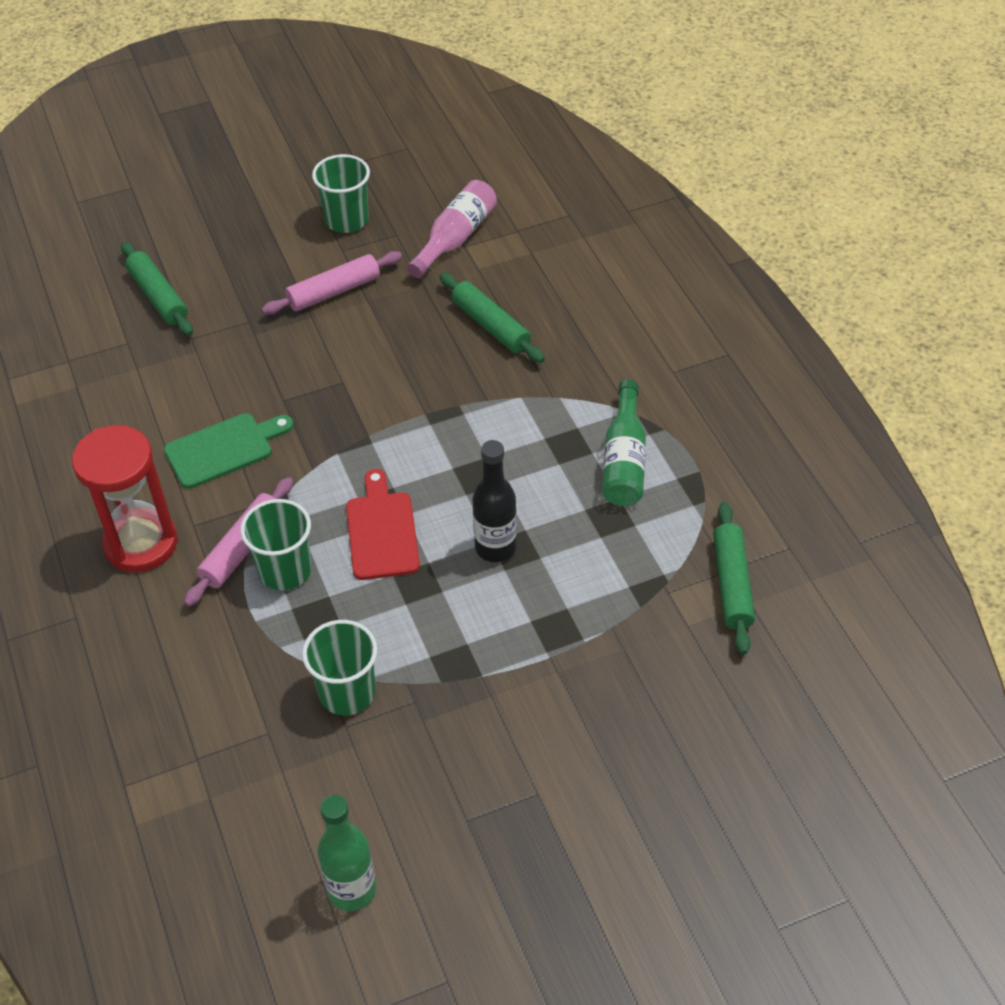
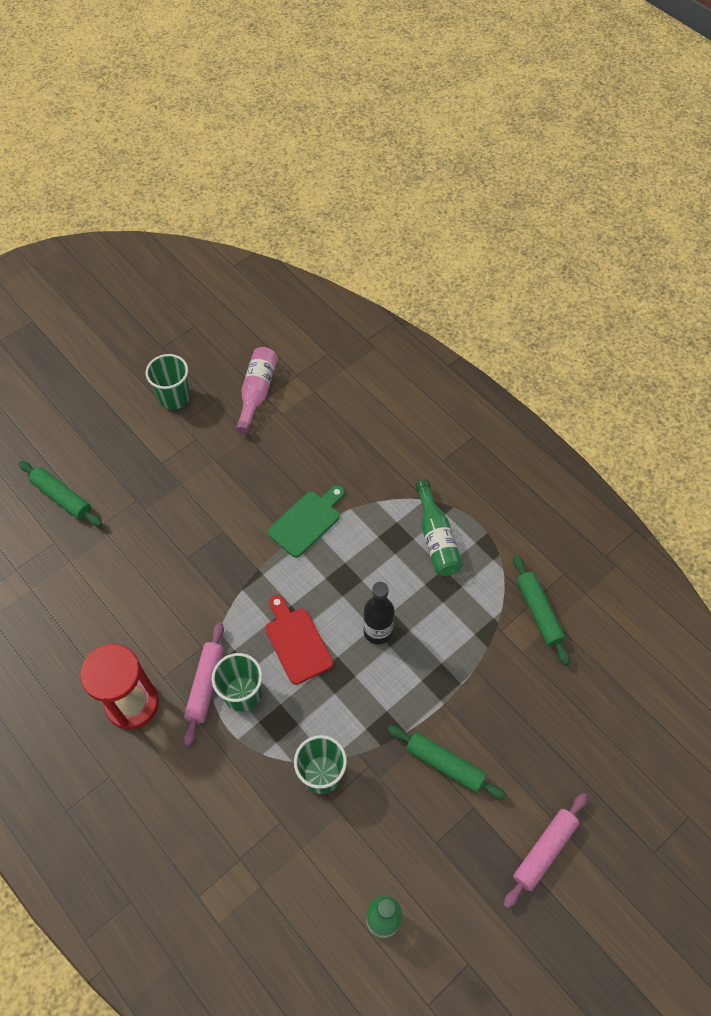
camera: 20 degrees left, 10 degrees up
(224, 449) = (161, 609): green cutting board -> green cutting board (307, 521)
(333, 291) = (188, 459): pink rolling pin -> pink rolling pin (544, 851)
(491, 325) = (308, 457): green rolling pin -> green rolling pin (445, 764)

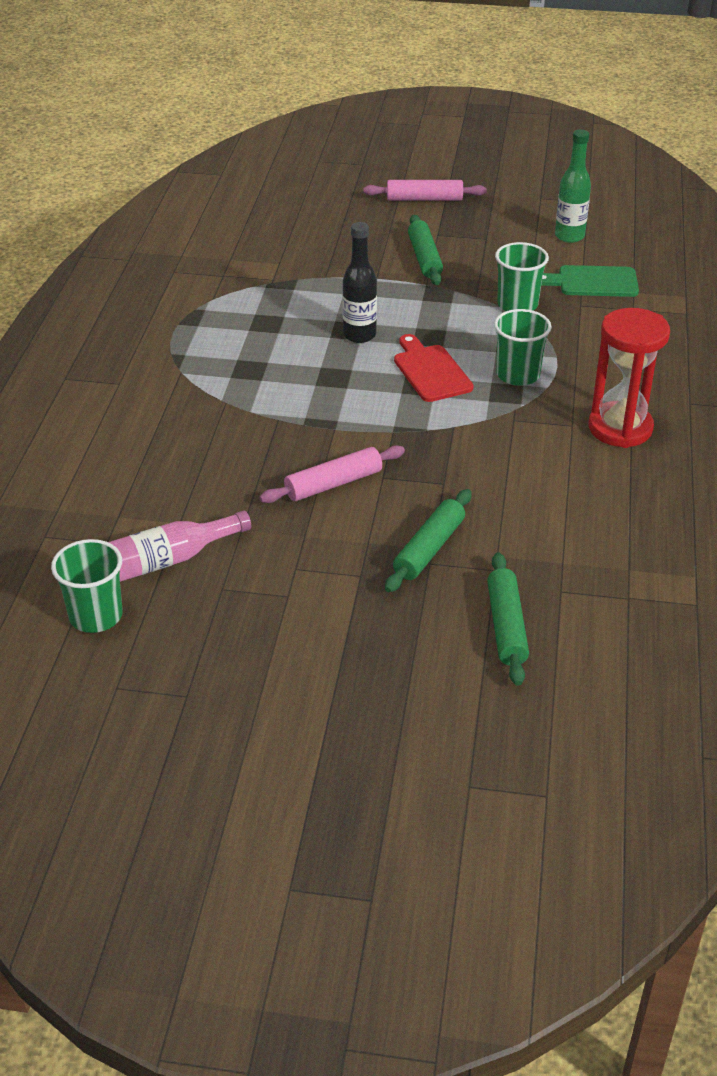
camera: 130 degrees left, 20 degrees down
(174, 397) = (256, 627): green cup -> green cup (96, 616)
(205, 685) = (542, 398): pink rolling pin -> pink rolling pin (333, 484)
(297, 642) = (431, 371): red cutting board -> red cutting board turned 135 degrees clockwise
(307, 521) = (300, 430): green cutting board -> green cutting board (593, 282)
(436, 538) = (220, 347): green bottle -> none
(538, 612) = (230, 269): green rolling pin -> green rolling pin (429, 549)

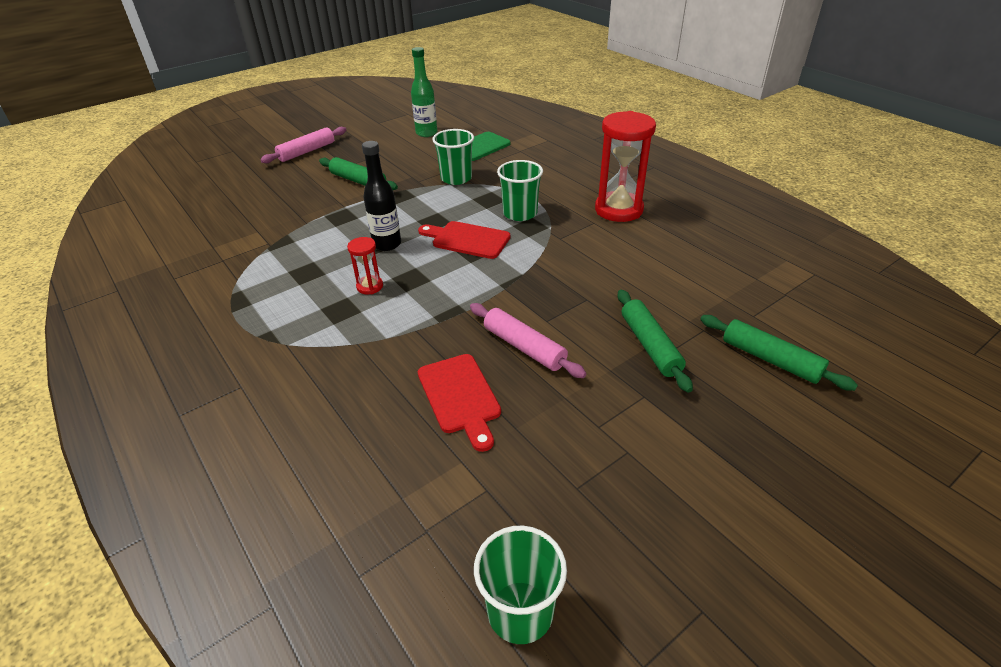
camera: 45 degrees left, 0 degrees up
(170, 559) = (502, 499): pink bottle -> none
(237, 485) = (460, 397): none -> red cutting board
(295, 364) = (370, 286): none -> red hourglass
(333, 484) = (524, 347): pink rolling pin -> pink rolling pin turned 60 degrees counterclockwise

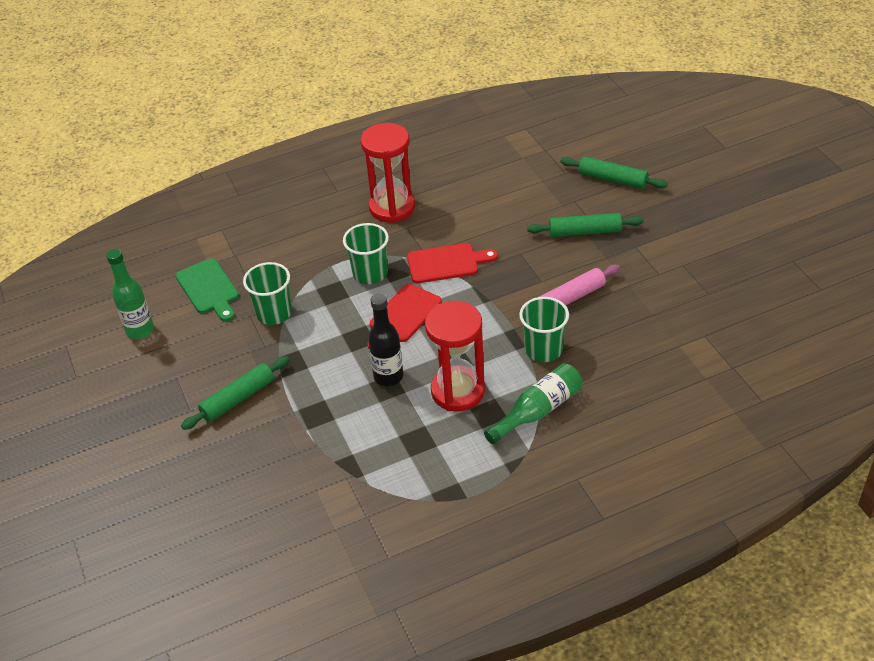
camera: 75 degrees left, 5 degrees up
(307, 151) = (126, 452): pink rolling pin -> none
(342, 344) = (538, 411): none -> green bottle
(370, 286) = (458, 391): red hourglass -> red hourglass, size x2.09
(460, 397) = (617, 341): red cutting board -> red cutting board (446, 263)
(520, 611) = (789, 331): green cup -> green cup (543, 349)
(770, 359) = (612, 179): green rolling pin -> green rolling pin turned 60 degrees clockwise

